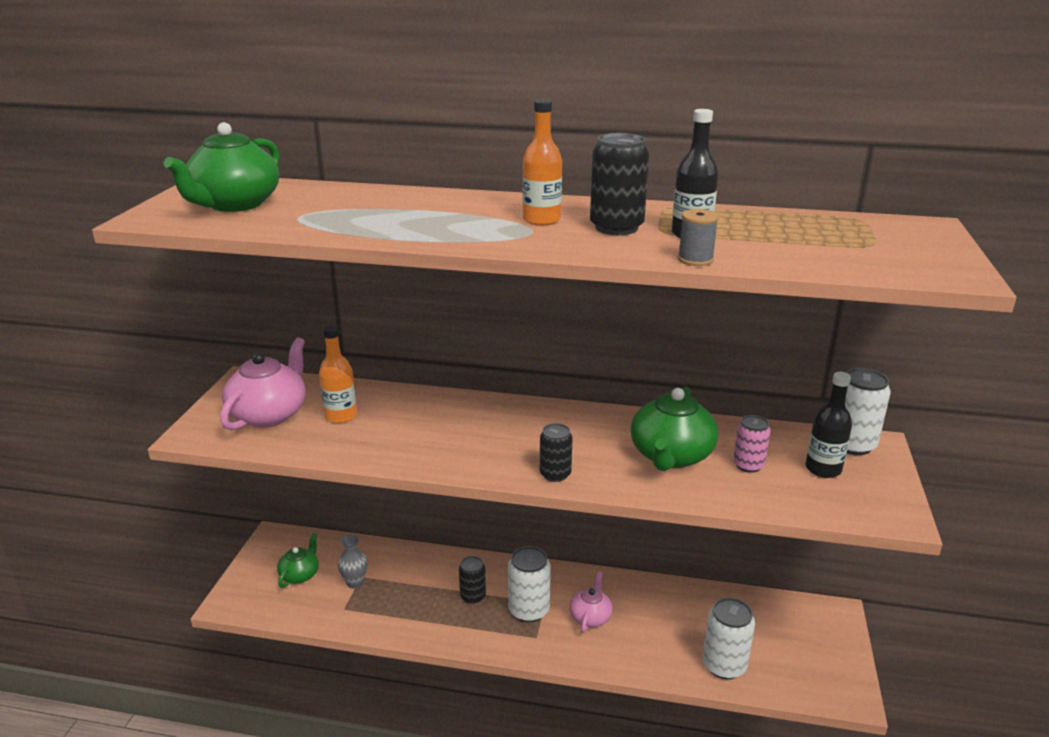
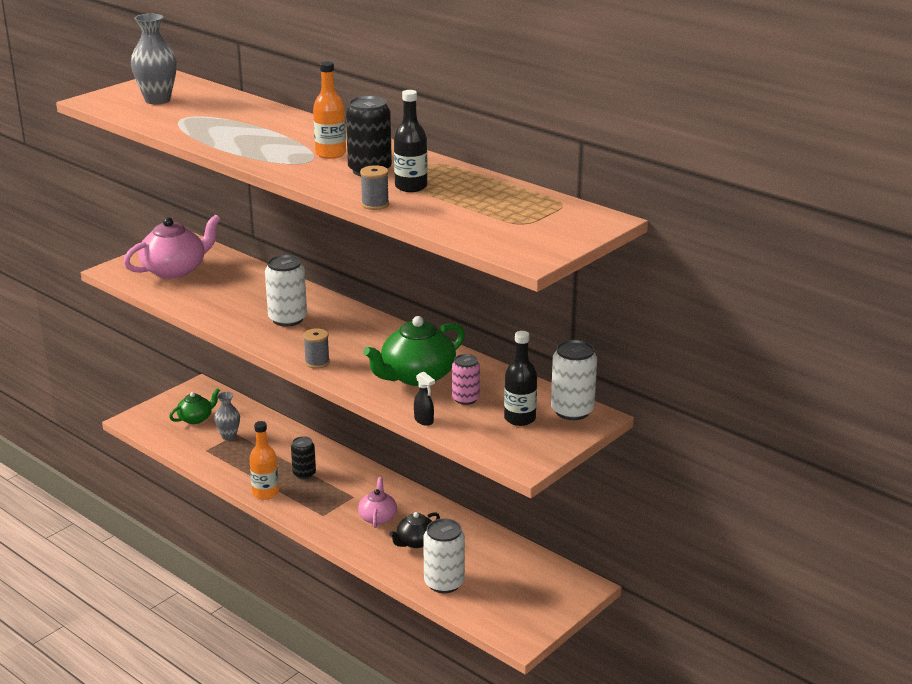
camera: 30 degrees right, 0 degrees up
(234, 204) = (157, 100): green teapot -> grey vase
(341, 416) = (220, 284): orange bottle -> orange bottle (265, 493)
(529, 610) = (336, 497): white can -> white can (287, 319)
(555, 474) = (317, 362): black can -> grey spool
(590, 617) = (378, 517): pink teapot -> pink teapot turned 45 degrees counterclockwise
(652, 630) = (415, 542): none -> black teapot
(746, 504) = (424, 421): none -> black spray bottle

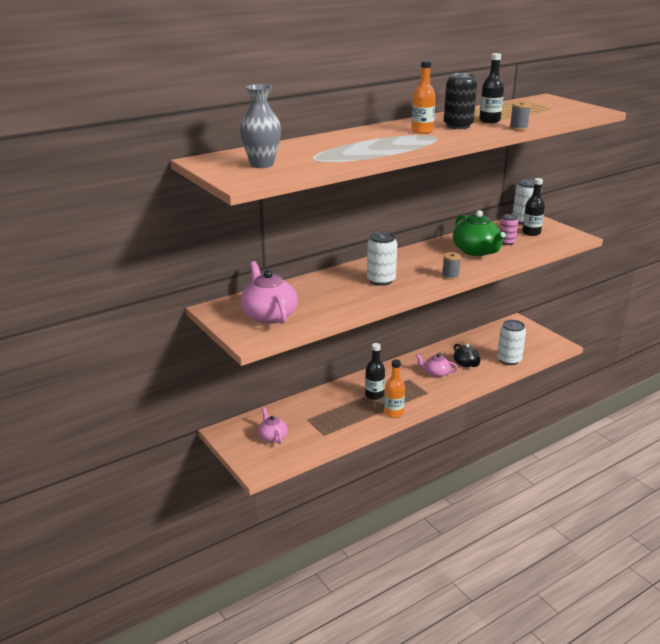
camera: 75 degrees left, 0 degrees up
(196, 418) = (272, 437): green teapot -> pink teapot
(229, 436) = (308, 423): grey vase -> none
(304, 474) = (374, 395): black can -> black bottle
(424, 421) = (531, 254): black spray bottle -> none

